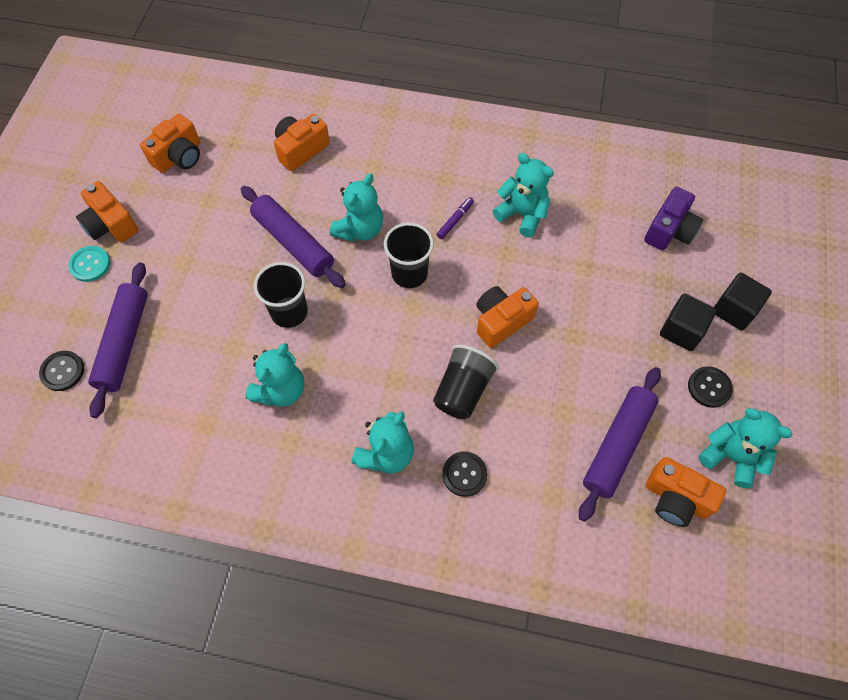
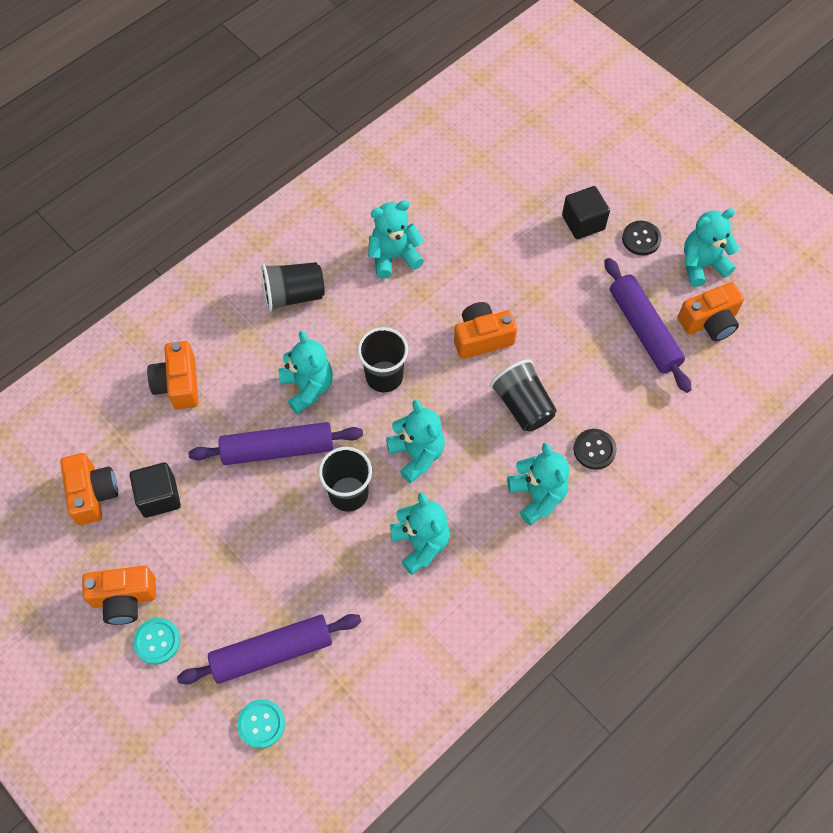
camera: 55 degrees left, 0 degrees up
(62, 371) = (261, 724): black button -> turquoise button
(124, 342) = (272, 652): purple rolling pin -> purple rolling pin turned 60 degrees counterclockwise
(358, 339) = (417, 454): none -> turquoise teddy bear
(431, 172) = (293, 295): none -> black cup
(455, 220) = (359, 309): purple marker -> none
(501, 321) = (482, 338): orange camera -> orange camera turned 75 degrees clockwise
(669, 230) = (492, 167): purple camera -> none
(734, 310) = (592, 177): black cube -> black cube (159, 497)

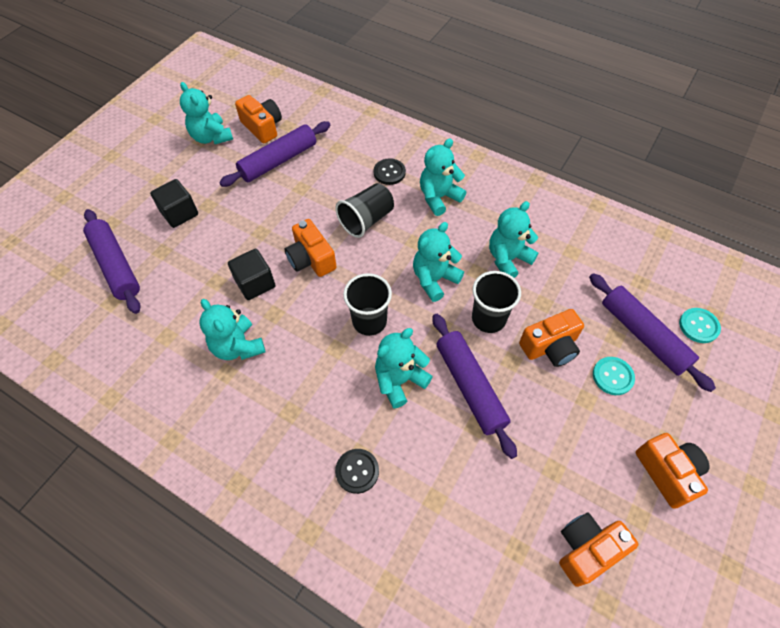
camera: 105 degrees left, 5 degrees down
(157, 641) = (686, 428): turquoise button -> turquoise button (612, 376)
(159, 497) = (560, 478): black cube -> black cube (255, 283)
(178, 384) = (435, 507): orange camera -> orange camera (550, 347)
(293, 295) = (300, 425): black cup -> none
(525, 164) = (116, 265): none -> purple rolling pin
(641, 239) = (192, 174): black button -> black button (357, 471)

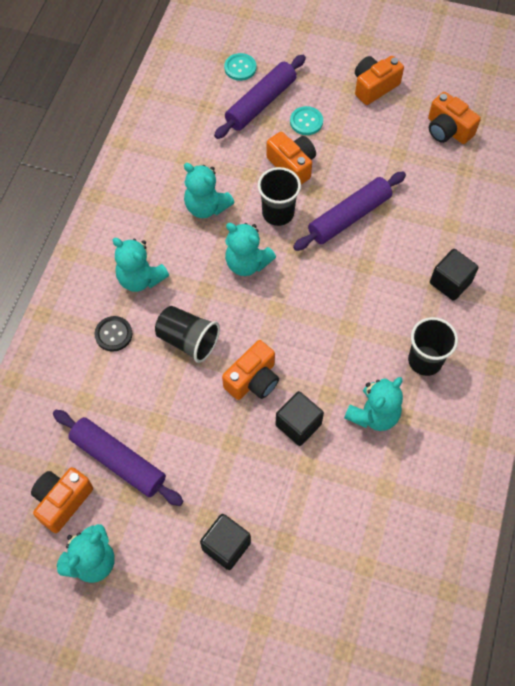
camera: 105 degrees left, 5 degrees up
(116, 265) = (318, 585): purple rolling pin -> none
(357, 471) = (450, 282): black button -> black cube
(369, 321) = (310, 307): black cup -> black cup (425, 360)
(400, 380) = (361, 269): turquoise teddy bear -> none

